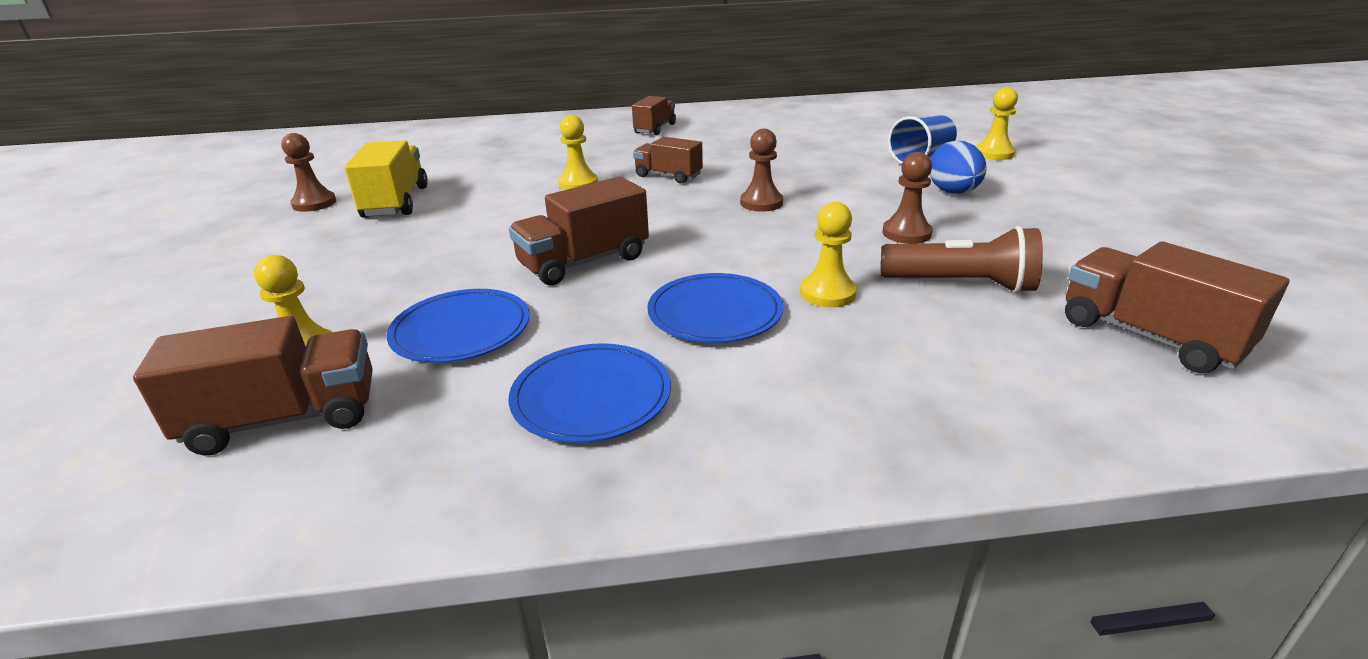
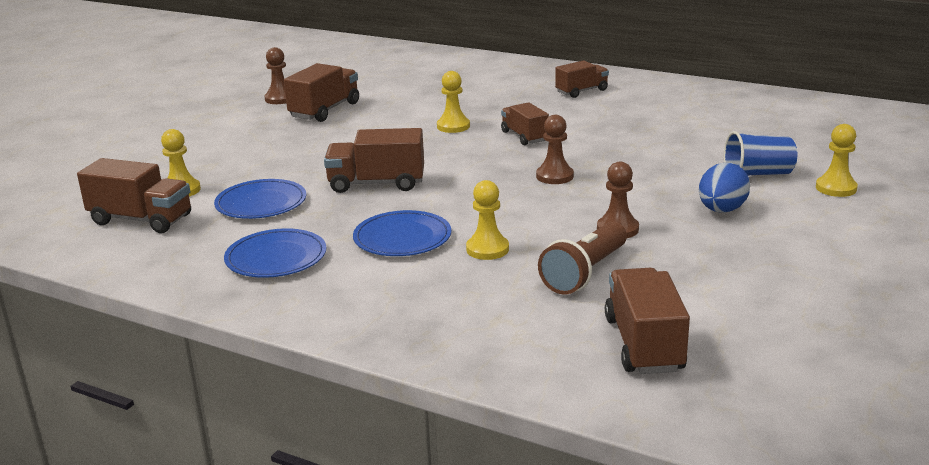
camera: 35 degrees right, 5 degrees down
(396, 202) = (325, 110): yellow truck -> brown truck
(961, 284) = (585, 273): brown flashlight -> brown flashlight turned 75 degrees clockwise

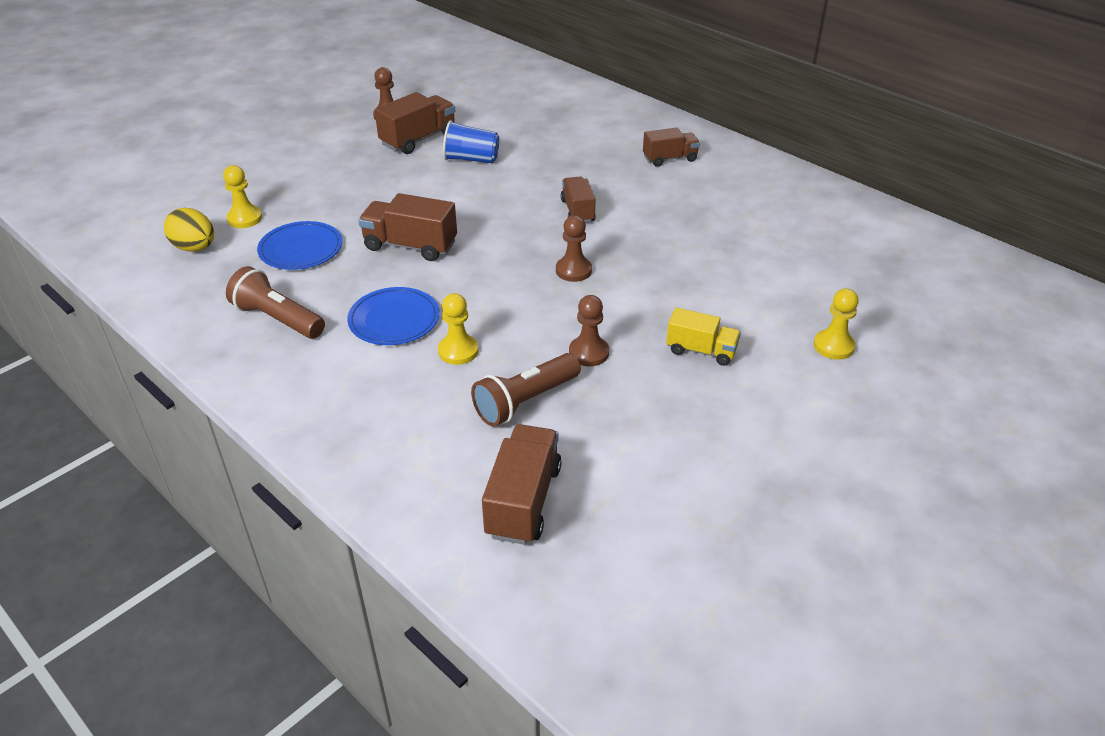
camera: 15 degrees right, 15 degrees up
(141, 220) = (195, 248): brown truck -> yellow egg
(276, 257) = (277, 319): blue plate -> brown flashlight
(453, 126) = (520, 184): yellow pawn -> none
(721, 210) = (701, 350): blue egg -> yellow truck
(757, 174) = (768, 310): blue cup -> blue cup (471, 159)

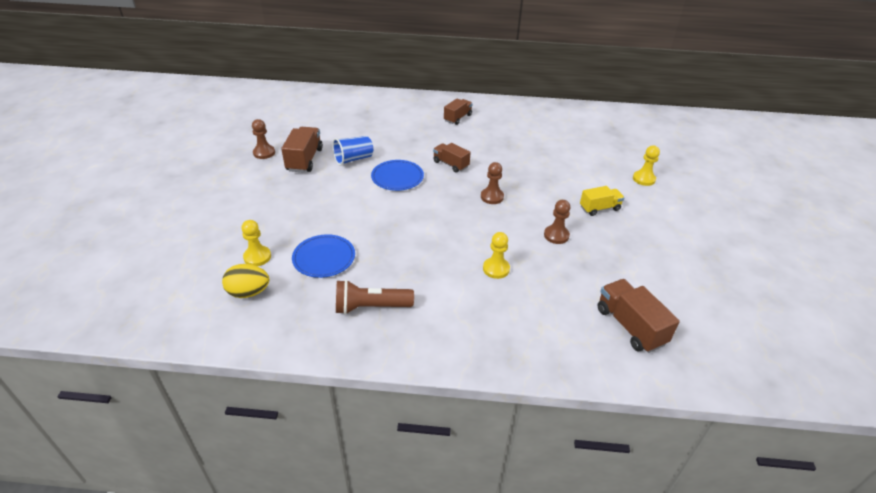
camera: 40 degrees left, 0 degrees up
(394, 319) = (439, 270): blue plate -> blue plate (397, 177)
(410, 246) = (388, 224): brown truck -> none
(525, 401) = (563, 276): brown flashlight -> none

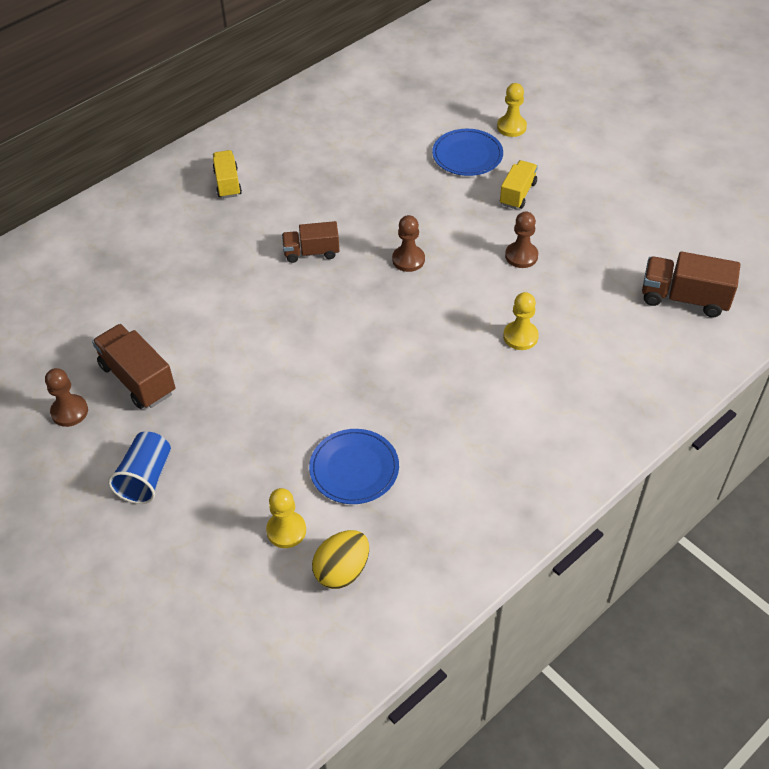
camera: 45 degrees left, 10 degrees up
(353, 159) = (195, 331): blue cup -> blue cup (146, 478)
(371, 307) = (474, 473): brown flashlight -> none
(397, 177) = (280, 314): blue plate -> blue plate (467, 155)
(457, 118) = (228, 183): brown truck -> yellow truck

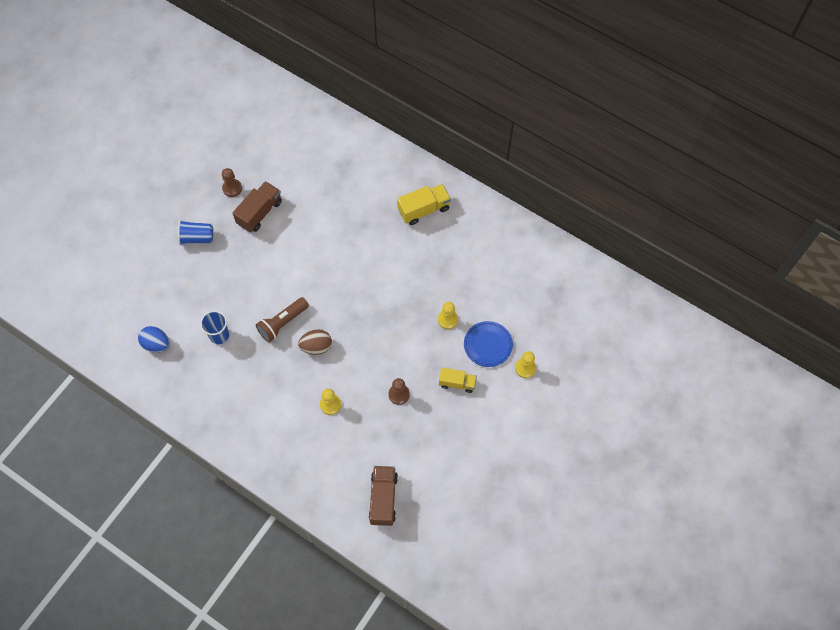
camera: 75 degrees right, 15 degrees up
(228, 183) = (424, 209): yellow truck -> yellow truck, size x1.50
(286, 530) = (176, 312): yellow pawn -> yellow pawn (448, 319)
(311, 252) = (374, 273): brown truck -> none
(342, 571) = (156, 344): yellow egg -> blue egg
(354, 468) = (219, 335): blue plate -> blue cup
(360, 377) = (282, 323): none -> brown flashlight
(408, 260) = (380, 329): brown pawn -> none
(416, 339) = (316, 347): none -> brown egg

